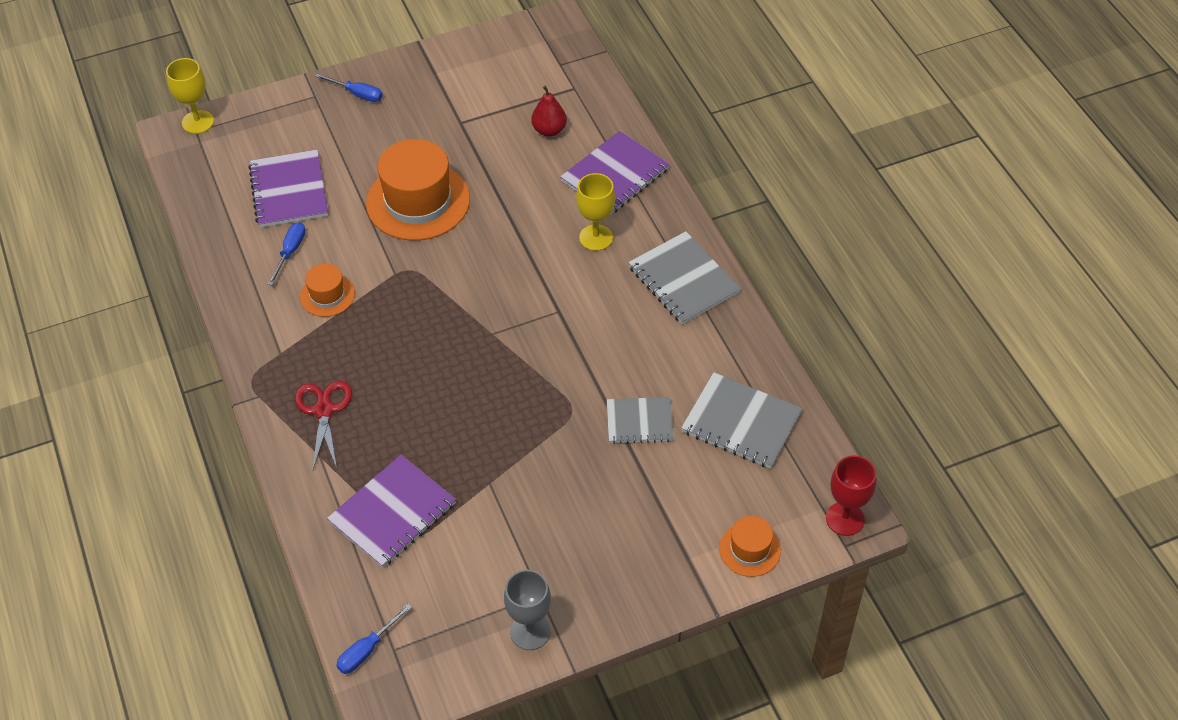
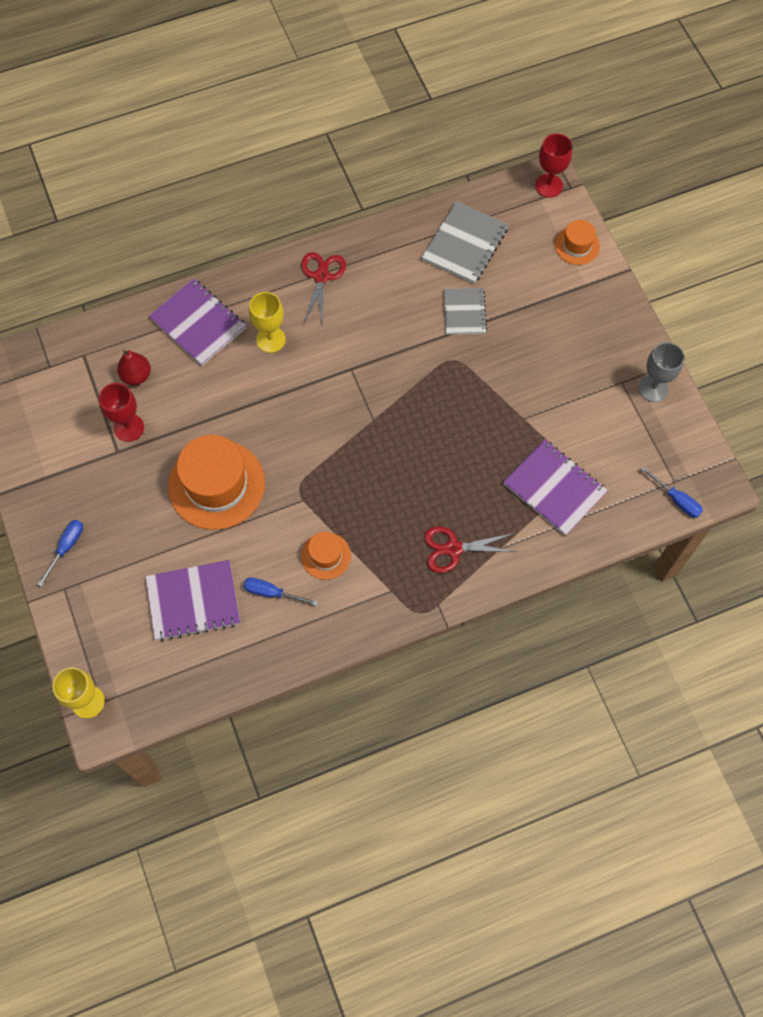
camera: 90 degrees left, 15 degrees up
(488, 129) = (129, 427): none -> red goblet
(683, 280) = (321, 276): grey notebook -> red scissors

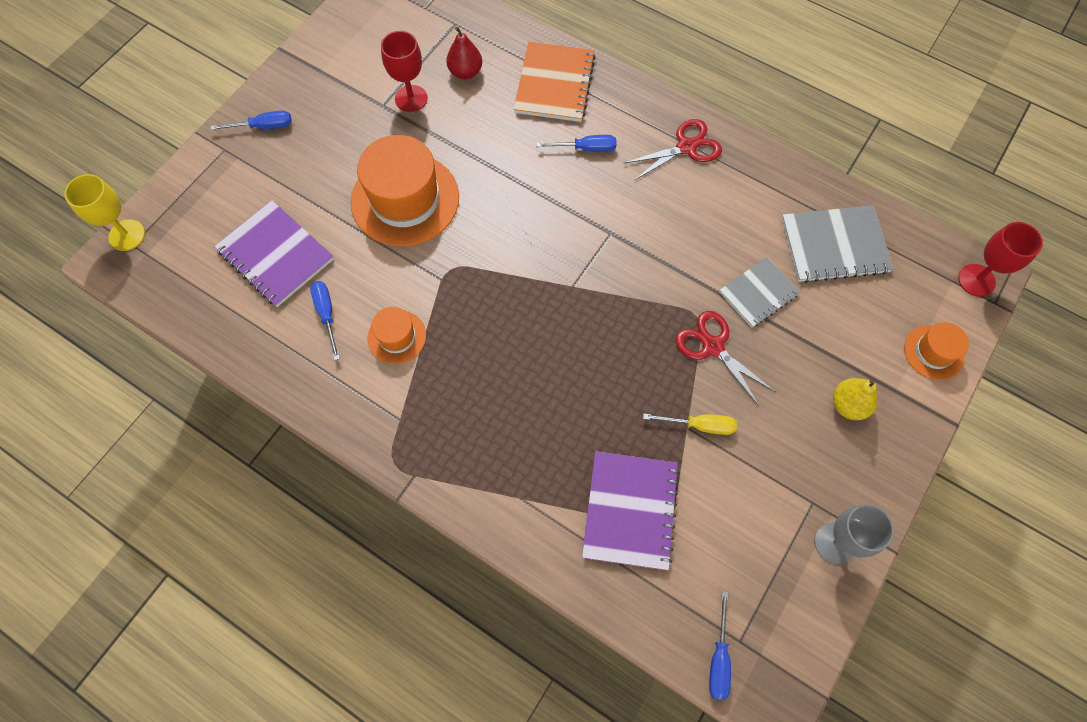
camera: 55 degrees right, 0 degrees up
(198, 323) = (554, 84): purple notebook -> orange notebook
(270, 339) = (586, 148): yellow goblet -> blue screwdriver
(453, 549) = (486, 451): red scissors -> red scissors (712, 346)
(528, 410) = (699, 425): none -> yellow screwdriver
(575, 317) = (848, 405): none -> yellow pear

